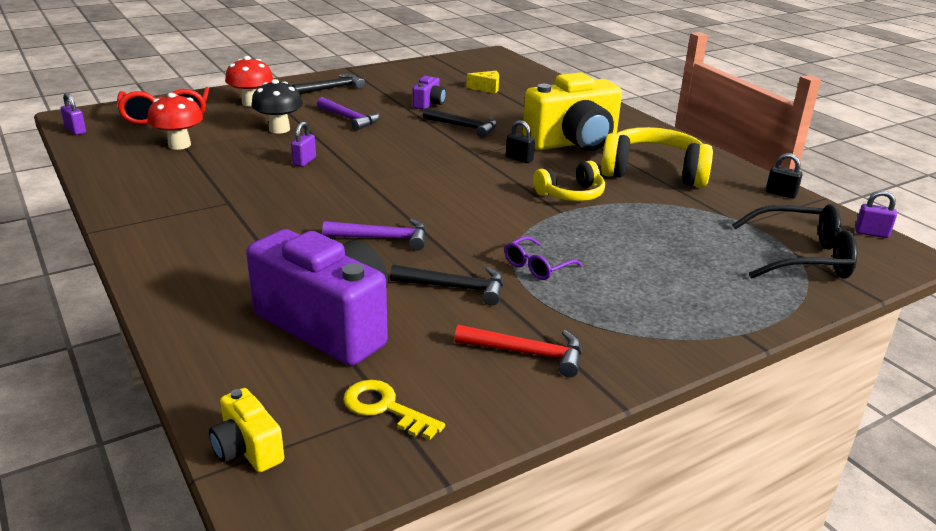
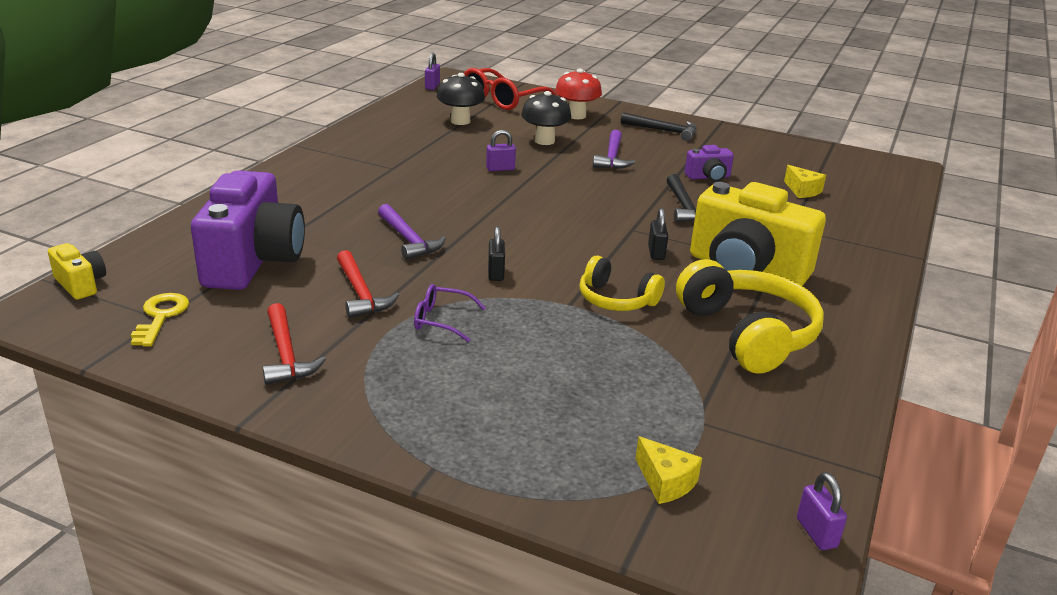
camera: 55 degrees right, 0 degrees up
(179, 145) = (460, 121): red mushroom -> black mushroom
(247, 449) = (80, 284): yellow camera -> yellow camera turned 120 degrees clockwise
(455, 287) = (361, 293): black hammer -> red hammer
(781, 194) = (830, 435): black padlock -> black padlock (496, 273)
(802, 257) = (665, 482): black glasses -> yellow cheese

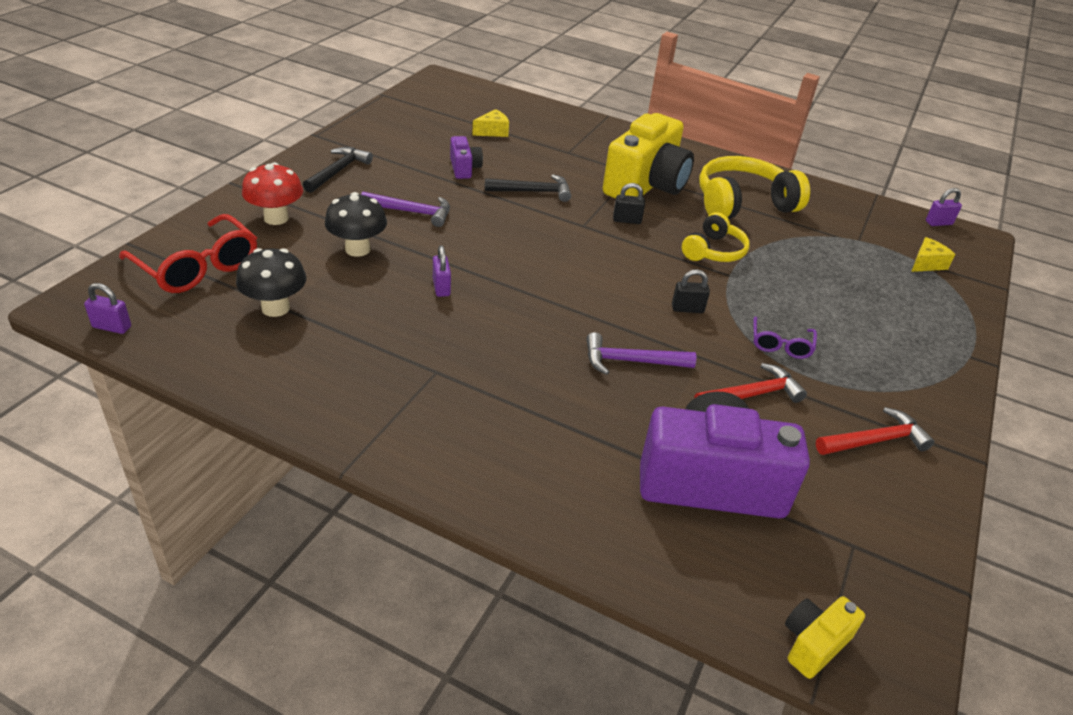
camera: 90 degrees left, 10 degrees up
(161, 317) = (852, 546): yellow key -> none
(408, 239) = (631, 361): purple hammer -> purple hammer turned 150 degrees counterclockwise

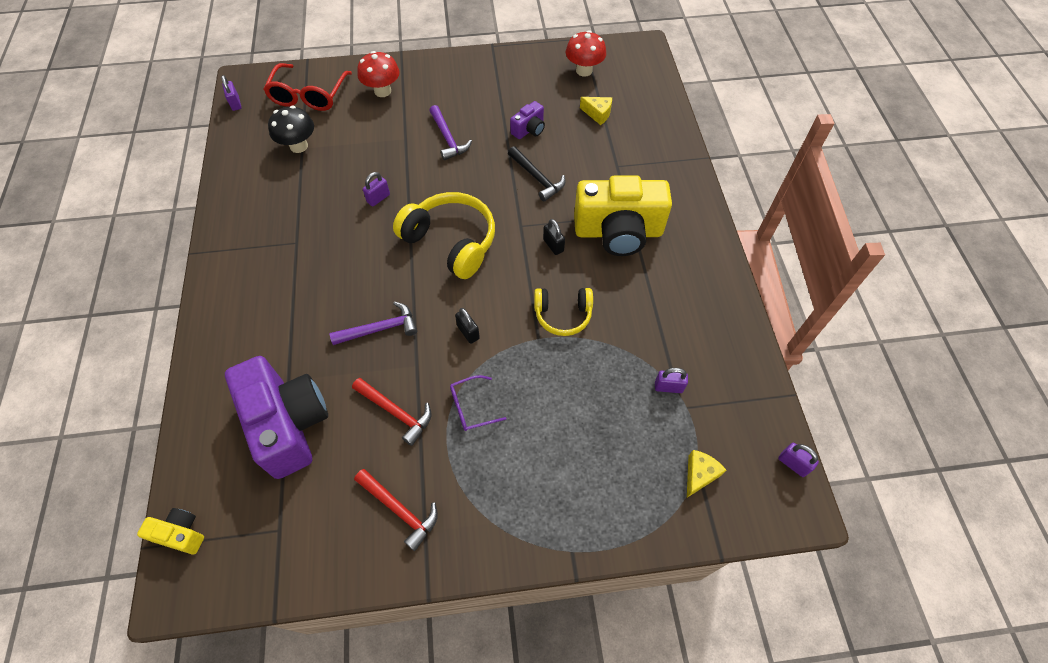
camera: 60 degrees right, 20 degrees up
(338, 171) = (460, 81): black hammer -> none
(357, 249) = (384, 141): black mushroom -> none
(427, 113) = (584, 70): none -> red mushroom
(631, 361) = (380, 329): purple hammer -> purple hammer turned 105 degrees clockwise
(743, 203) = (659, 303): yellow headphones -> yellow headphones (451, 242)
(833, 238) = (668, 387): none -> purple padlock
(926, 264) = (699, 475): yellow cheese -> yellow cheese turned 75 degrees counterclockwise

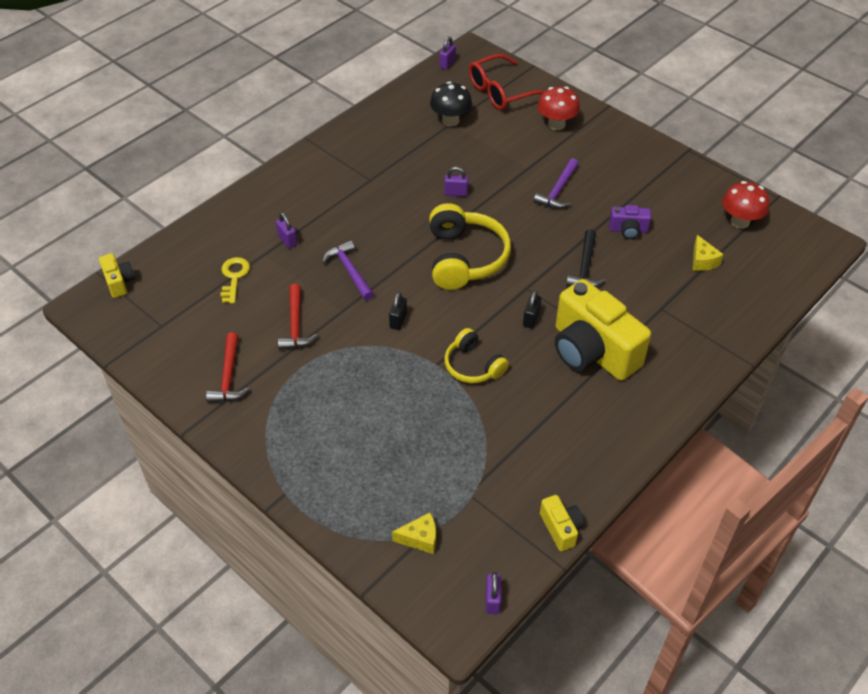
camera: 50 degrees right, 10 degrees down
(288, 424) = (234, 277): purple camera -> yellow key
(380, 329) = (350, 271): purple hammer -> purple hammer turned 150 degrees counterclockwise
(471, 407) = (340, 363): purple glasses -> none
(668, 387) = (478, 473): purple padlock -> purple padlock (287, 240)
(760, 370) = (561, 528): none -> yellow camera

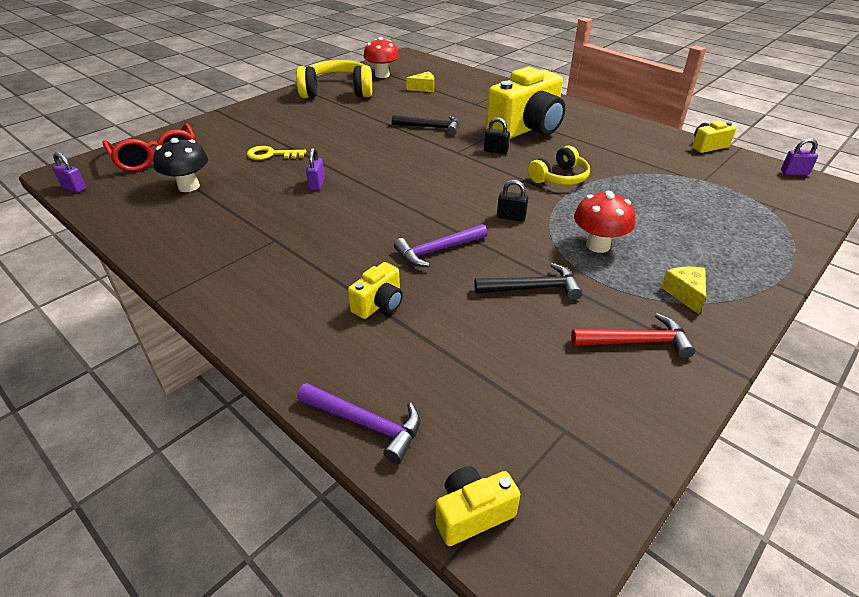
camera: 90 degrees left, 10 degrees down
(234, 277) = (452, 352): yellow key -> yellow key (271, 154)
(287, 240) = (379, 304): purple padlock -> yellow camera
(296, 325) = (532, 288): red hammer -> black hammer
(420, 538) = (765, 203): yellow cheese -> yellow cheese (685, 293)
(465, 258) = (418, 180): yellow headphones -> yellow headphones (337, 92)
(556, 124) = (230, 132): red mushroom -> red mushroom (598, 245)
(558, 190) = (328, 134): purple hammer -> purple hammer (365, 423)
(628, 230) = (386, 110): purple camera -> none

